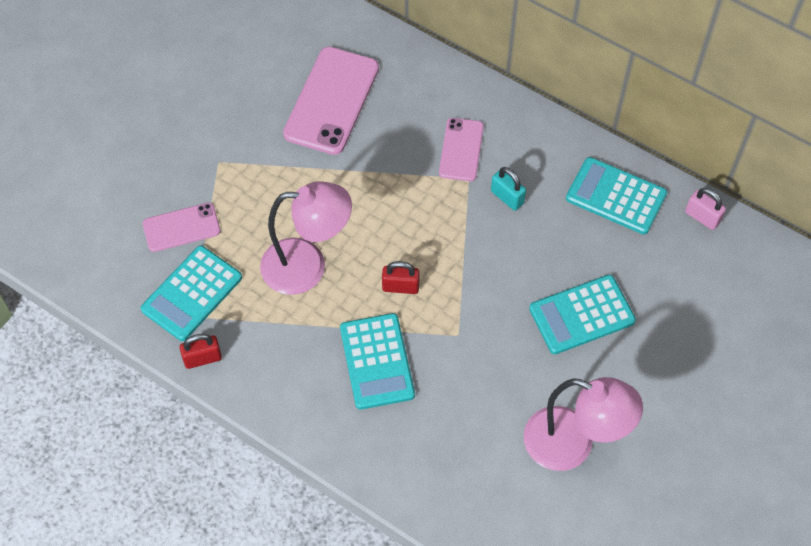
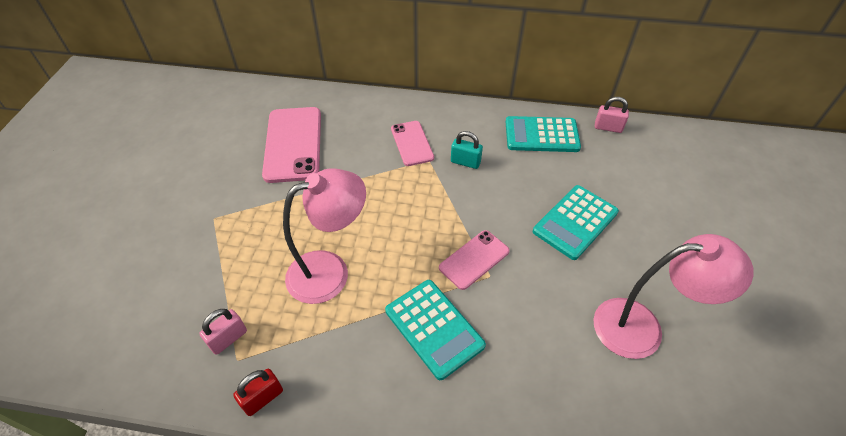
camera: 25 degrees left, 10 degrees down
(181, 227) = (197, 283): pink phone -> pink phone (474, 259)
(192, 293) = (228, 338): turquoise calculator -> pink padlock
(400, 287) = (420, 257): red padlock -> none

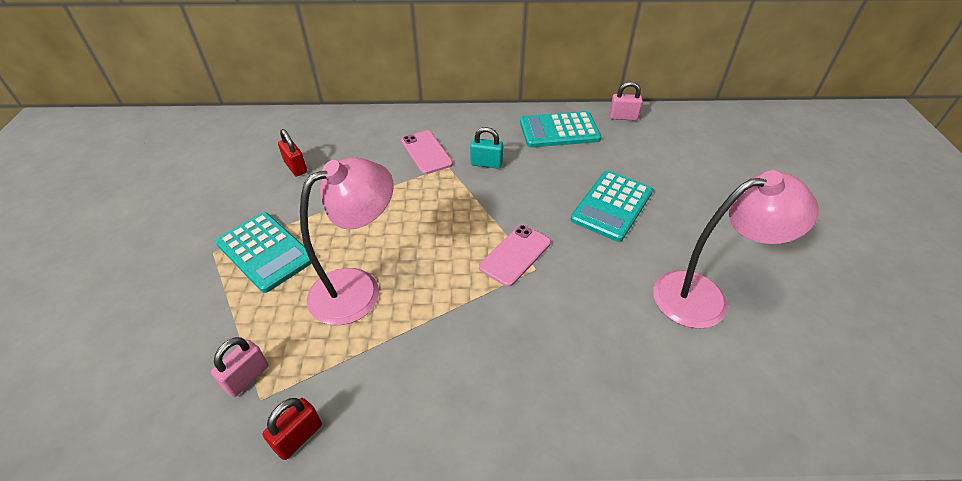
camera: 10 degrees left, 5 degrees down
(293, 144) = (296, 167): pink phone -> red padlock
(434, 328) = (485, 330): turquoise calculator -> turquoise calculator (265, 252)

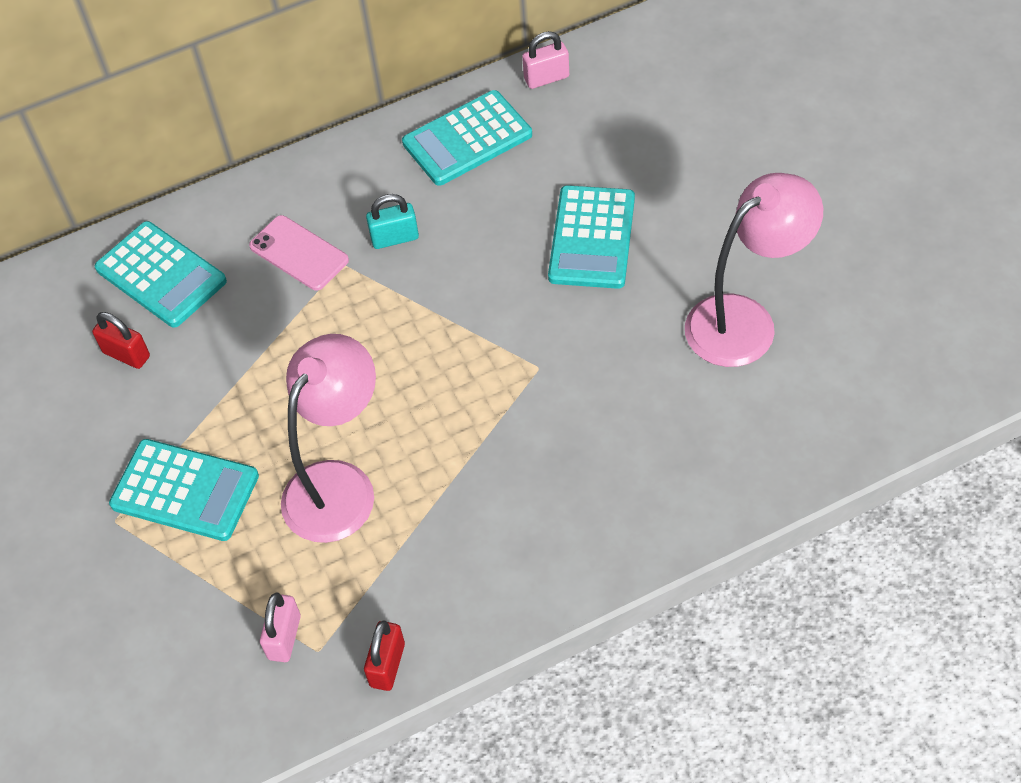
camera: 20 degrees left, 10 degrees up
(345, 137) = (161, 275): none -> turquoise calculator
(515, 255) = (505, 359): pink phone -> none

